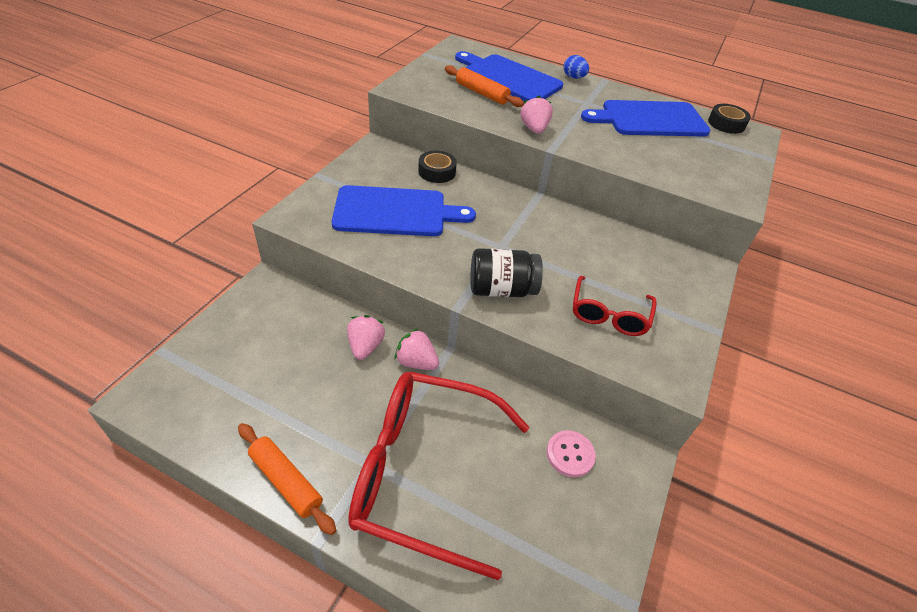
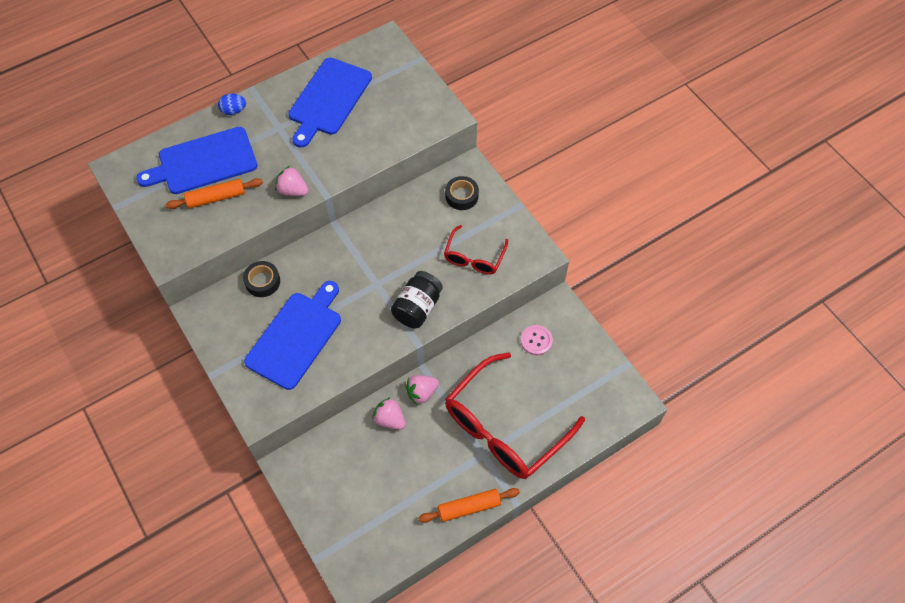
camera: 55 degrees left, 15 degrees up
(609, 314) = (474, 257): red glasses -> red glasses turned 60 degrees clockwise
(726, 124) = (365, 51): black tape -> black tape (461, 196)

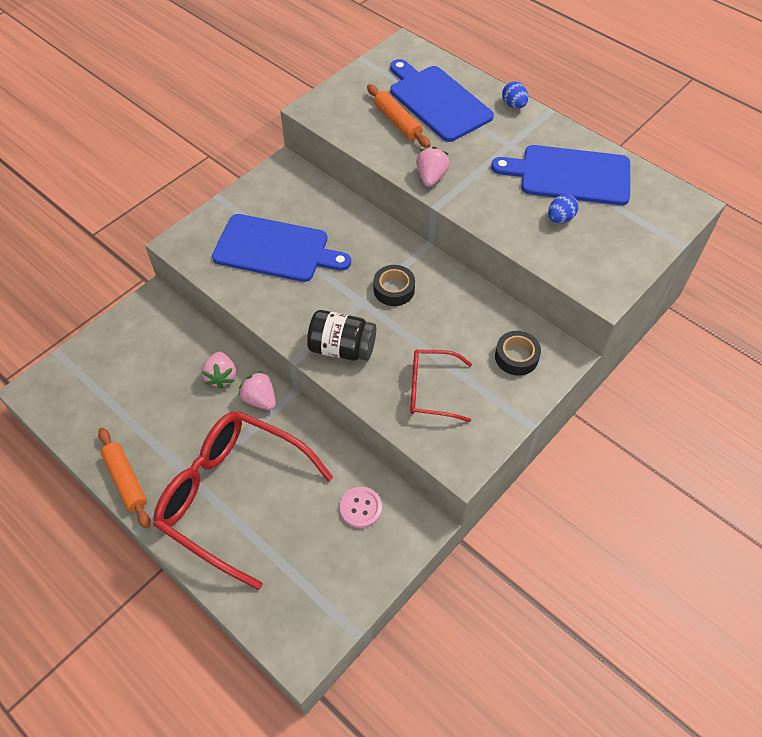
camera: 75 degrees right, 5 degrees down
(262, 281) = (333, 205): black tape -> black tape (394, 289)
(370, 120) = (560, 218): none -> blue egg
(390, 419) = (221, 376): pink strawberry -> pink strawberry turned 150 degrees clockwise

